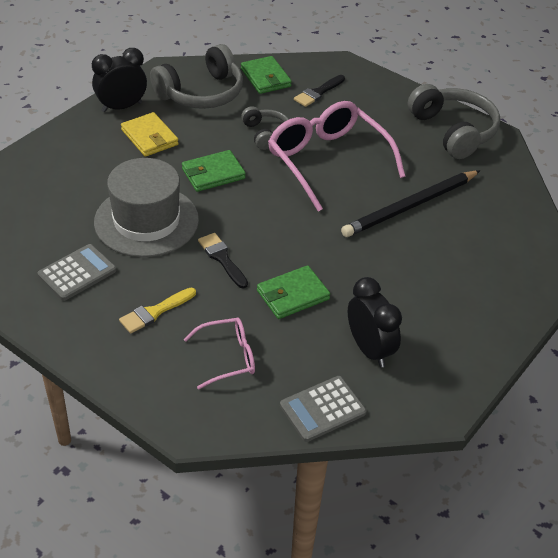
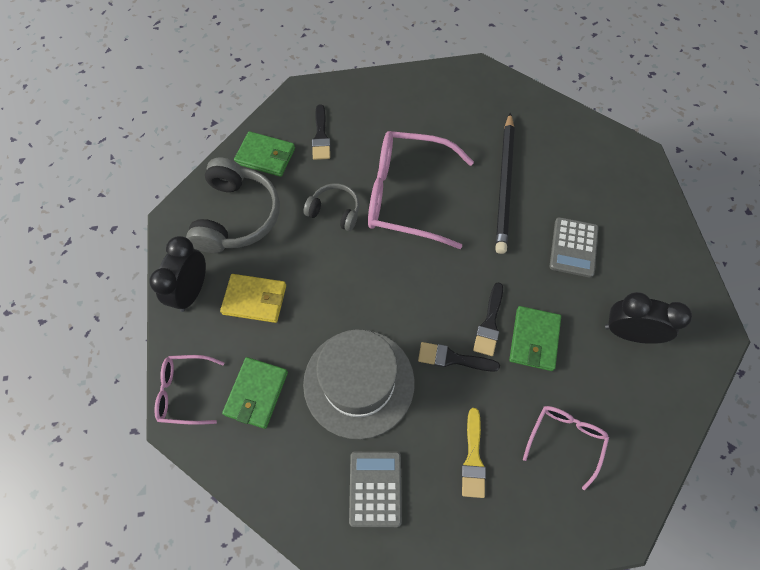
camera: 45 degrees left, 20 degrees up
(48, 146) = (184, 392): none -> pink glasses
(213, 174) = (347, 287): green wallet -> green wallet (256, 393)
(275, 263) = (489, 323): none -> black brush
(322, 409) = (665, 413): grey calculator -> grey calculator (573, 247)
(453, 131) = (449, 91): grey headphones -> none

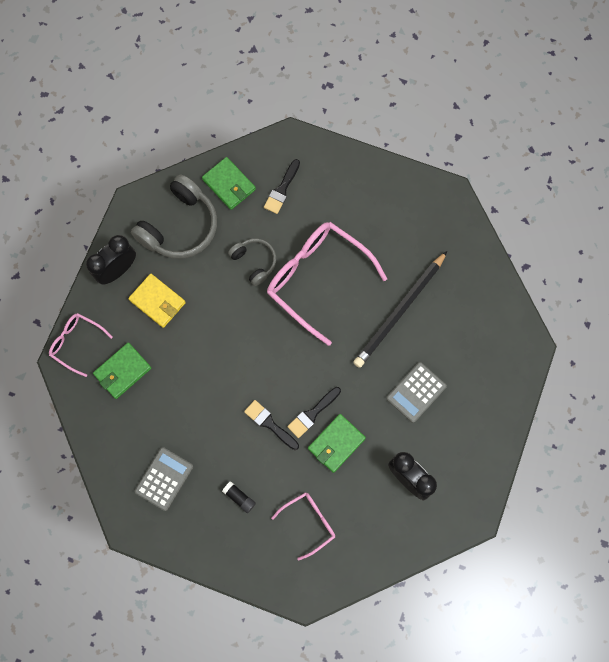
camera: 30 degrees right, 10 degrees up
(359, 382) = (195, 403): grey hat -> none
(473, 458) = (239, 497): yellow brush -> black glue stick

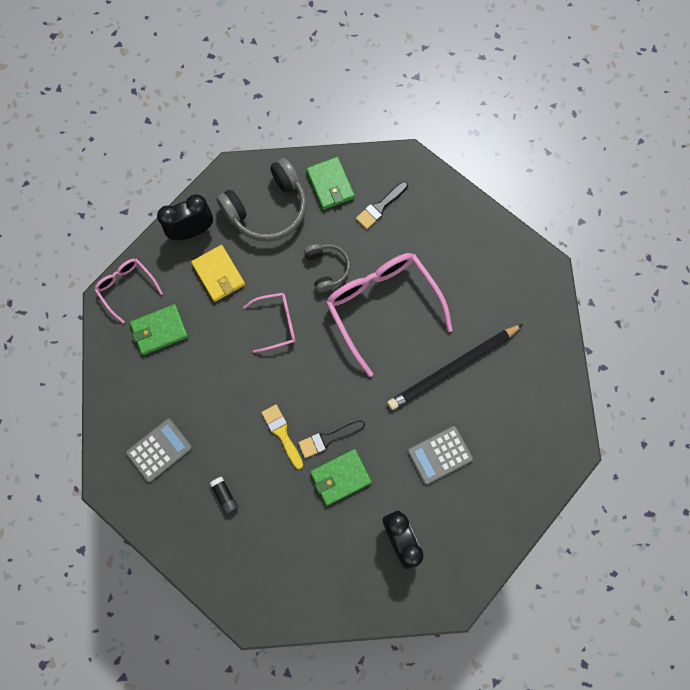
camera: 20 degrees right, 0 degrees up
(269, 424) = (282, 433): black brush -> yellow brush
(309, 522) = (284, 546): pink glasses -> pink glasses (276, 323)

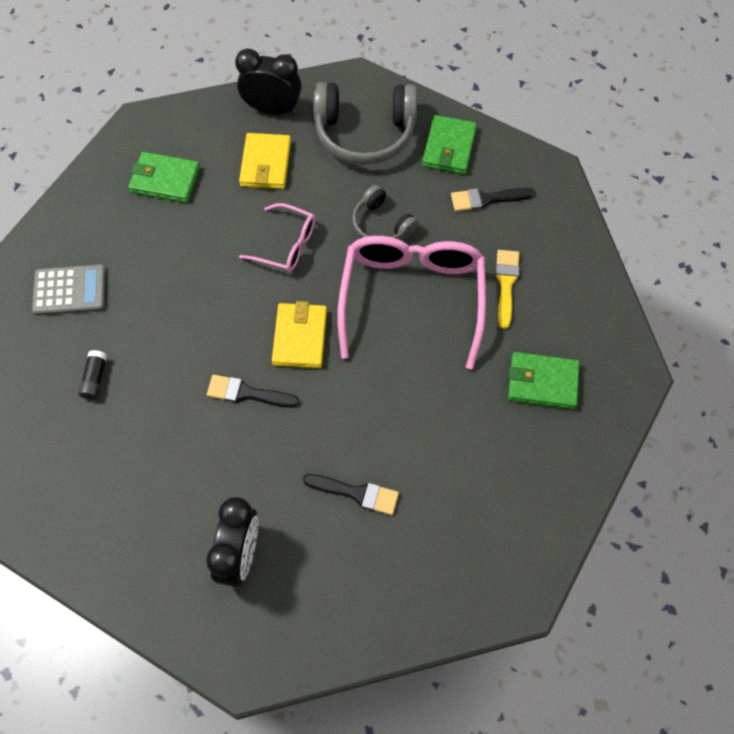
camera: 35 degrees right, 10 degrees down
(126, 287) = (167, 122): pink glasses -> none
(282, 433) = (204, 356): yellow brush -> yellow brush (506, 284)
(327, 268) = (381, 224): grey headphones -> grey headphones turned 120 degrees clockwise
(333, 380) = (300, 337): none -> yellow wallet
(340, 477) = (228, 442): green wallet -> green wallet (542, 382)
(439, 455) = (356, 493): grey calculator -> black brush
(453, 367) = (444, 410): black pencil -> none

